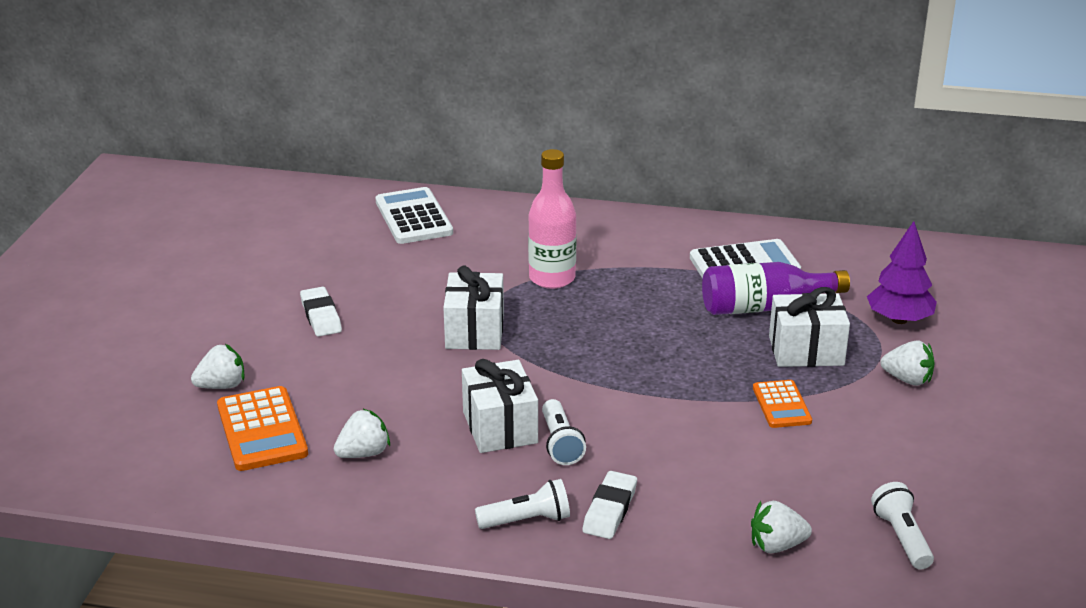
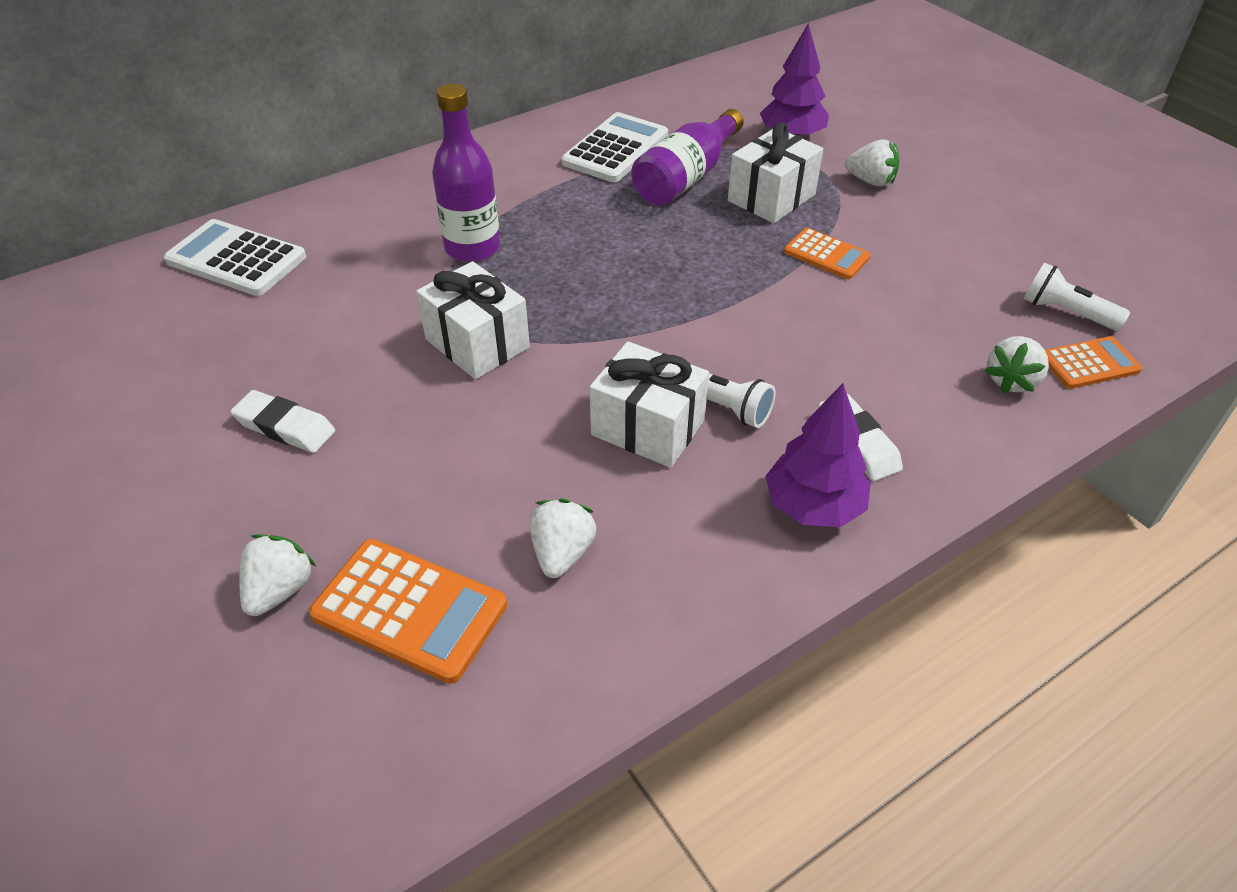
camera: 45 degrees left, 15 degrees up
(527, 520) = (813, 506): white flashlight -> purple tree
(552, 278) = (472, 248): pink bottle -> purple bottle
(856, 573) = (1089, 364): none -> orange calculator
(907, 379) = (870, 181): white strawberry -> white strawberry turned 45 degrees clockwise

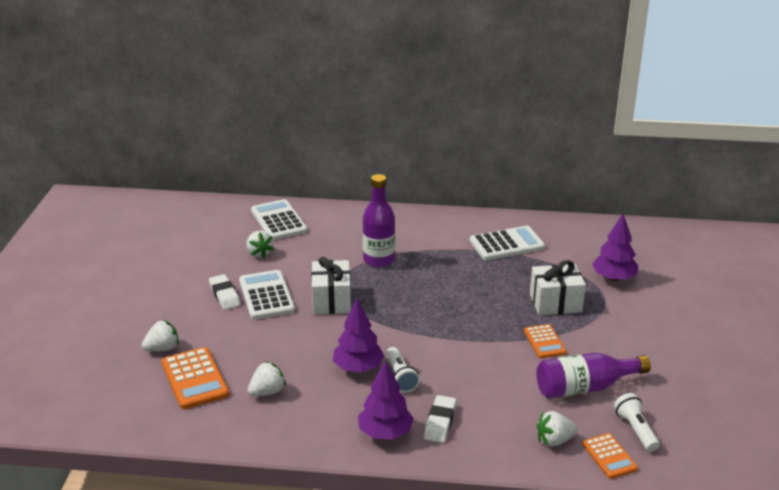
camera: 40 degrees right, 15 degrees down
(361, 390) = (266, 296): none -> white calculator
(648, 427) = (358, 368): white gift -> purple tree
(686, 178) = (524, 273): purple bottle -> purple bottle (585, 387)
(870, 181) = (625, 319): white strawberry -> white strawberry (259, 253)
(1089, 364) = (609, 456): orange calculator -> orange calculator turned 45 degrees clockwise

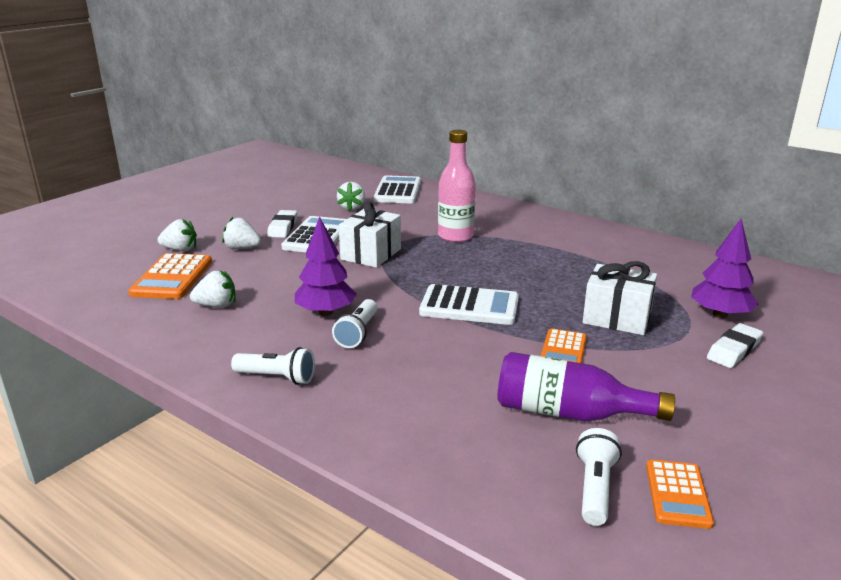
camera: 30 degrees right, 5 degrees down
(379, 260) = (455, 236): purple bottle -> pink bottle
(385, 433) = (277, 377): purple tree -> white flashlight
(440, 422) = (348, 388): white eraser -> white eraser (734, 350)
(506, 244) = (610, 255): white calculator -> white calculator (469, 306)
(554, 440) = (464, 458): white strawberry -> white strawberry (242, 248)
(609, 456) = (522, 507): orange calculator -> orange calculator (677, 494)

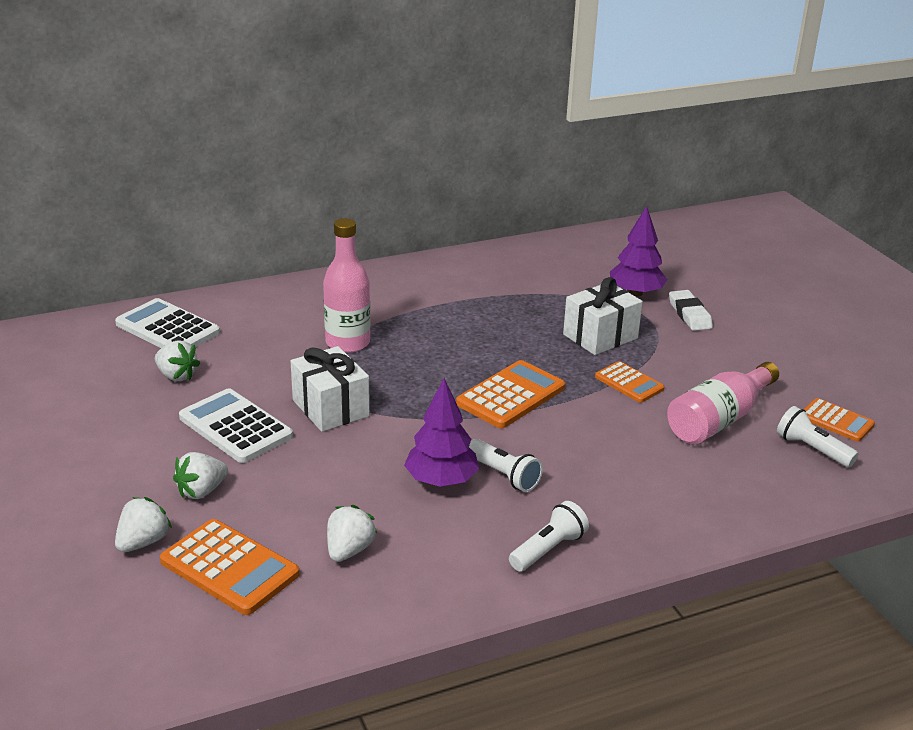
camera: 60 degrees left, 5 degrees up
(283, 227) = (174, 443): white eraser -> none
(469, 306) = (511, 396): white calculator -> orange calculator
(569, 413) = (718, 420): purple bottle -> pink bottle

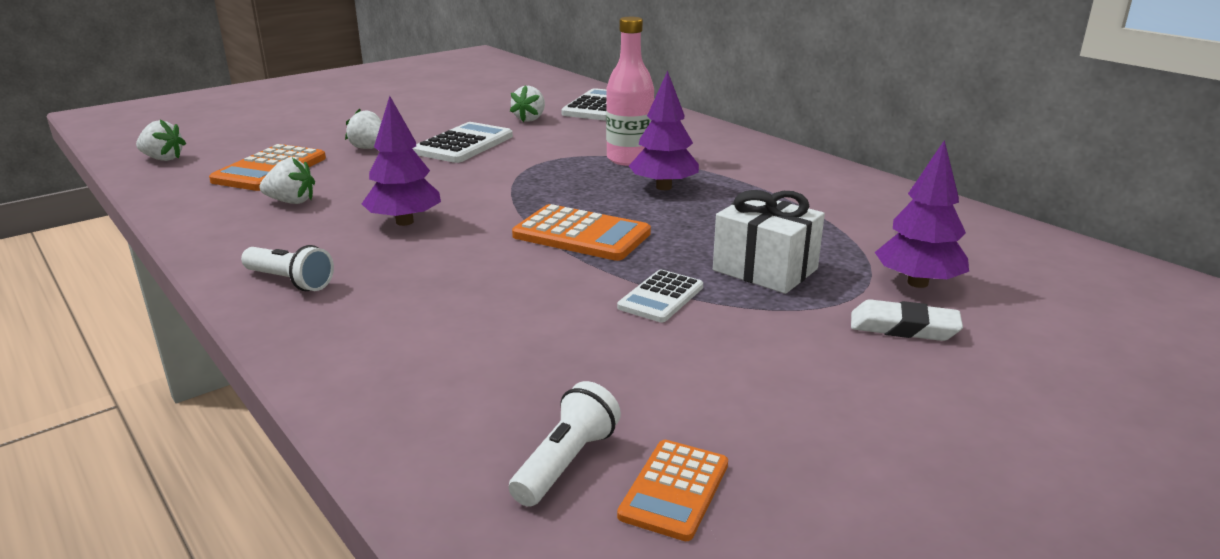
camera: 75 degrees right, 5 degrees down
(143, 542) = (303, 144): white strawberry -> white strawberry (163, 159)
(331, 408) = (510, 168): white gift -> none
(428, 341) = (664, 187): none -> purple tree
(504, 475) = (422, 247): white flashlight -> none
(629, 383) = (661, 297): orange calculator -> white calculator
(689, 314) = (903, 327): white eraser -> white eraser turned 45 degrees clockwise
(718, 420) = (607, 369): pink bottle -> none

